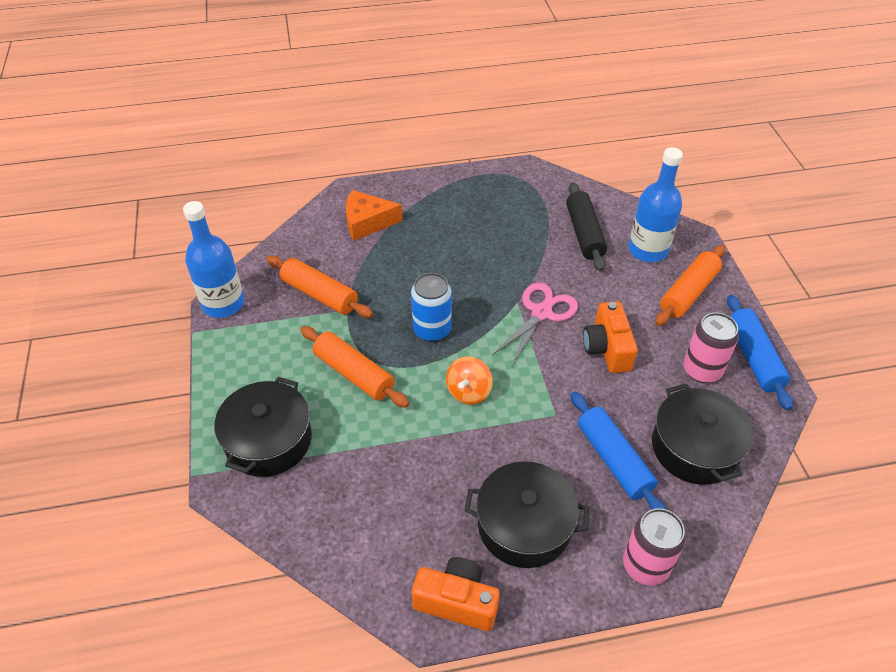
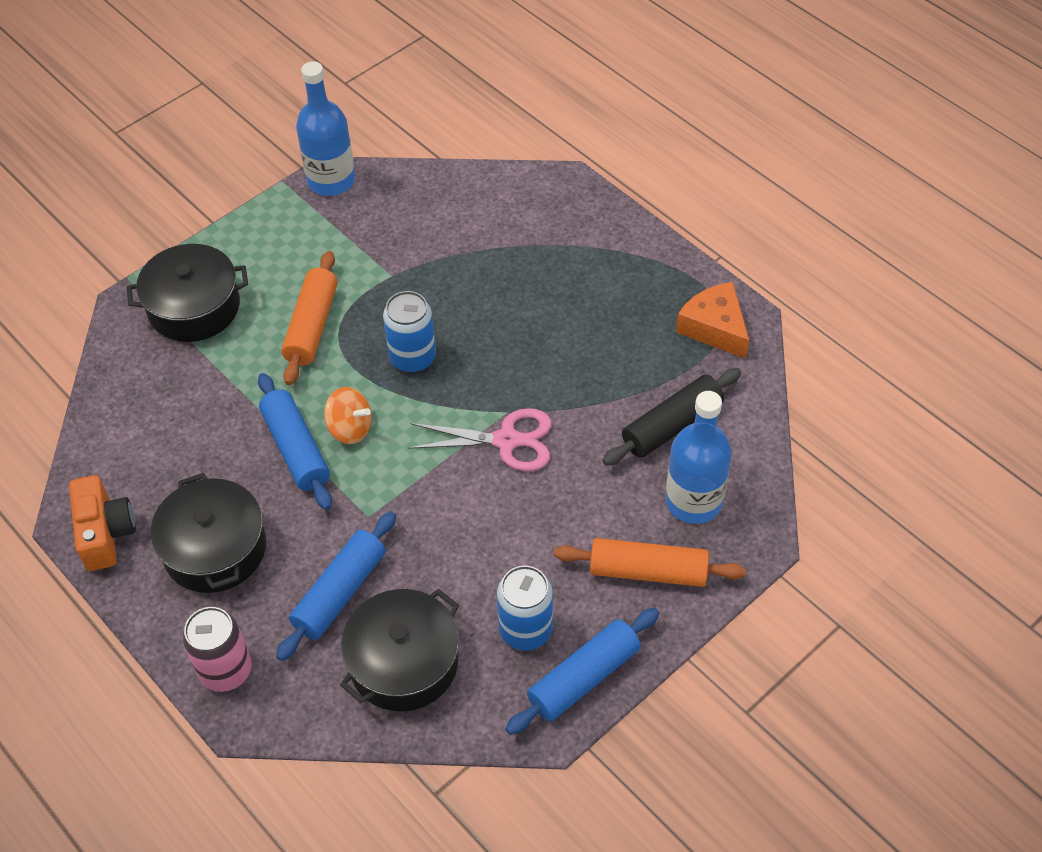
camera: 60 degrees right, 5 degrees up
(319, 294) = (396, 243): orange rolling pin -> none
(367, 222) = (531, 223): orange cheese -> orange cheese (714, 328)
(464, 432) = (296, 449): none -> blue rolling pin
(468, 391) = (350, 428): orange spinning top -> orange spinning top turned 150 degrees counterclockwise
(607, 348) = (495, 524): orange camera -> none
(702, 370) = (525, 630): pink can -> blue can

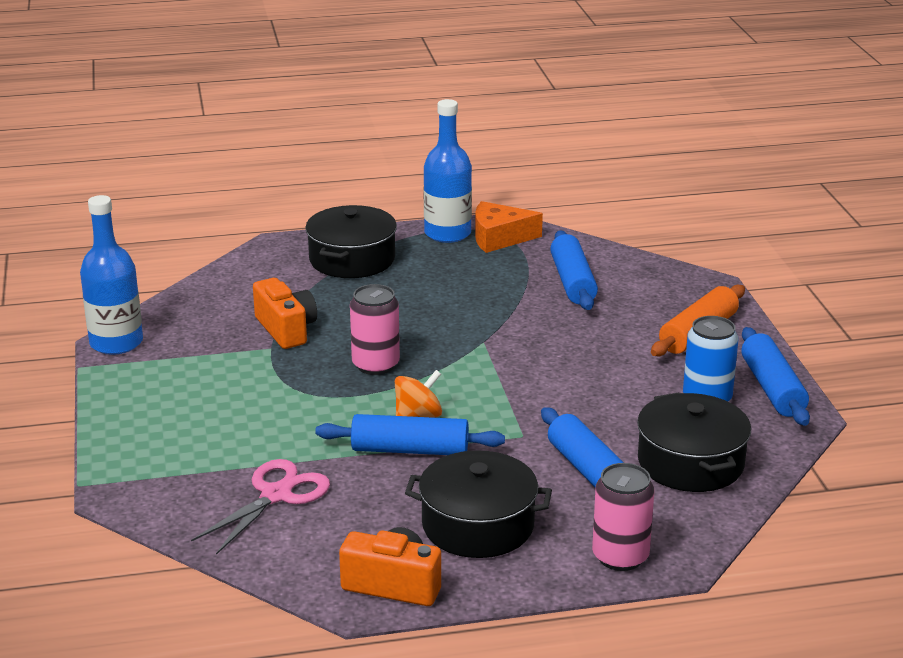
camera: 60 degrees left, 25 degrees down
(194, 307) = (171, 457): black pot -> black pot (352, 259)
(311, 326) = (277, 402): orange rolling pin -> none
(413, 358) = (375, 365): blue can -> pink can
(428, 269) = (286, 329): none -> orange camera
(507, 441) = (513, 350): pink scissors -> pink scissors (276, 495)
(672, 426) = (573, 282): black rolling pin -> blue rolling pin
(693, 501) = (651, 296): blue bottle -> blue bottle (447, 233)

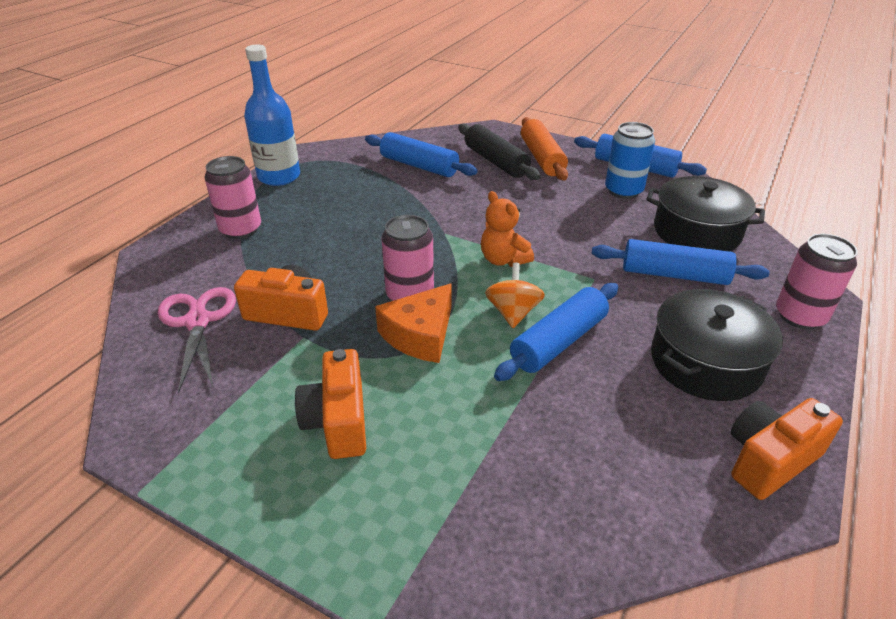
camera: 50 degrees left, 10 degrees up
(116, 343) = (140, 435): blue bottle -> none
(211, 400) = (338, 421): none -> orange camera
(276, 495) = (554, 462): pink scissors -> pink scissors (198, 321)
(352, 259) = (241, 229): black pot -> pink can
(485, 384) = (503, 260): none -> orange teddy bear
(499, 238) = (320, 162): orange cheese -> orange cheese (420, 335)
(648, 314) = (496, 161): none -> black rolling pin

